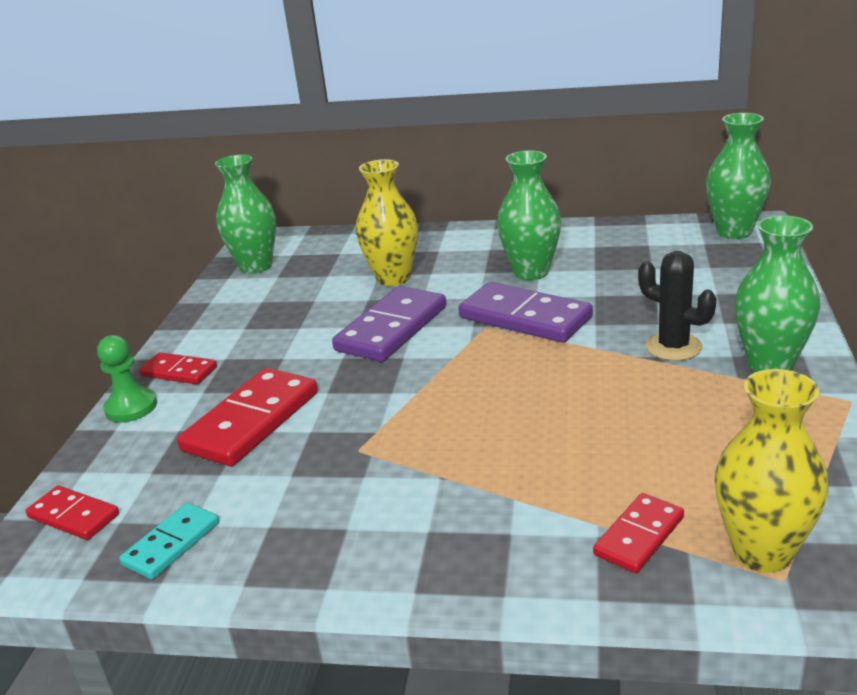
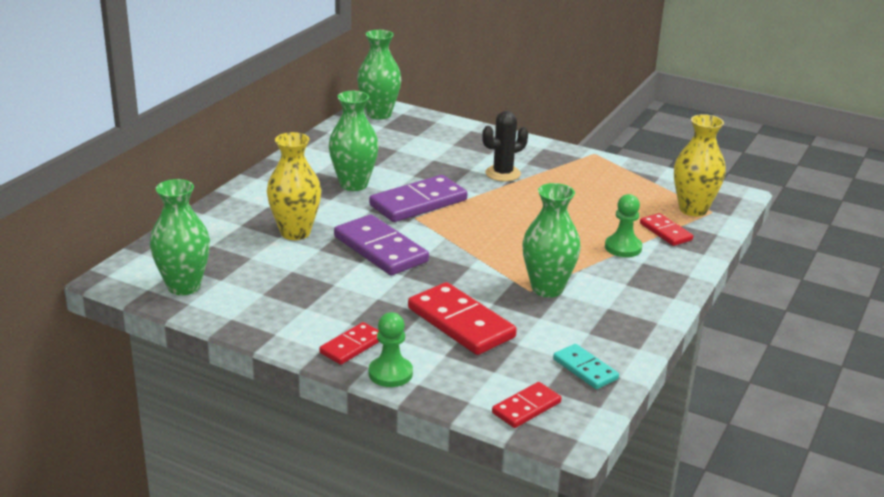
camera: 75 degrees left, 0 degrees up
(542, 502) = (623, 247): none -> green pawn
(770, 364) = (544, 157): green vase -> green vase (547, 289)

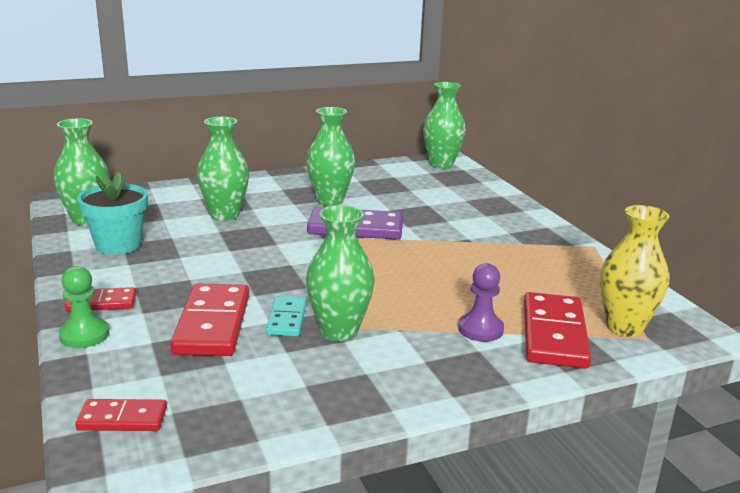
camera: 40 degrees right, 5 degrees down
(263, 296) = (118, 245): none -> turquoise flower pot
(295, 232) = (225, 215): yellow vase -> green vase
(380, 249) = (261, 247): purple domino -> none
(503, 173) = (470, 232): black cactus -> none
(585, 369) = (238, 415): turquoise domino -> turquoise domino (286, 319)
(623, 247) = (480, 329): green pawn -> purple pawn
(665, 232) = (554, 334): red domino -> red domino, size x1.77

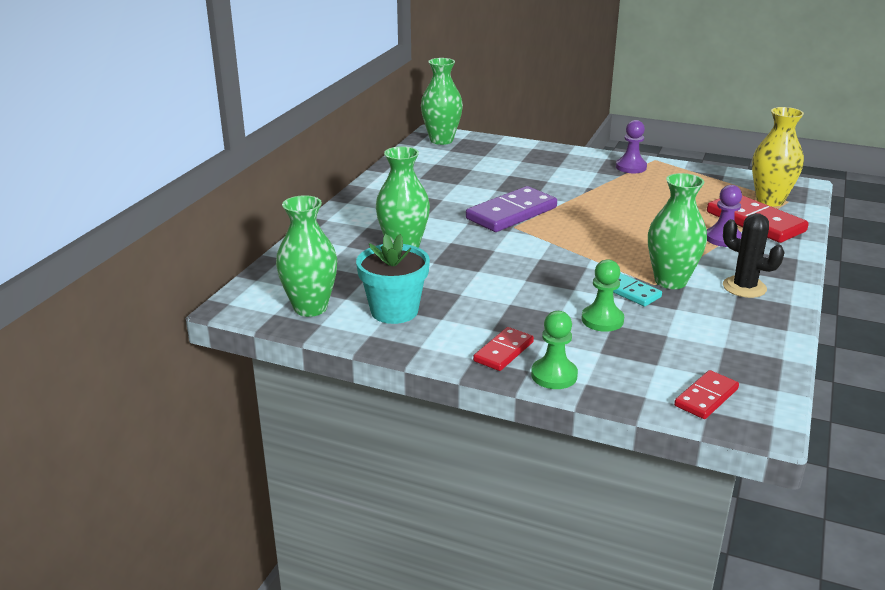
camera: 45 degrees left, 5 degrees up
(213, 324) = (602, 320): red domino -> green pawn
(330, 200) = (443, 202): green vase -> none
(387, 372) = (744, 287): none -> black cactus
(551, 242) = (631, 167): none -> purple pawn

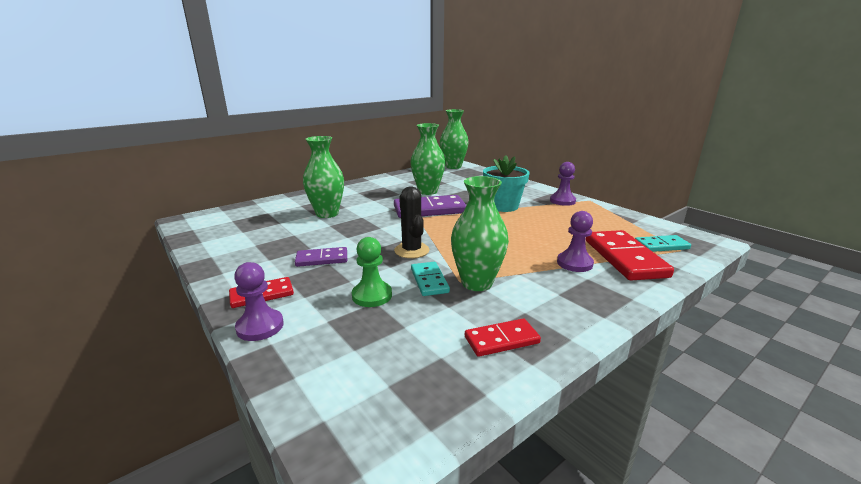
camera: 30 degrees right, 5 degrees down
(310, 308) = (214, 231): green vase -> green vase (428, 191)
(394, 311) = (252, 246): turquoise flower pot -> turquoise flower pot (503, 206)
(496, 302) = (322, 259): none -> purple domino
(554, 375) = (260, 326): green pawn -> purple pawn
(706, 397) = (344, 404): red domino -> red domino (501, 340)
(744, 287) = (540, 308): black cactus -> black cactus (411, 250)
(770, 200) = (661, 246): yellow vase -> turquoise domino

